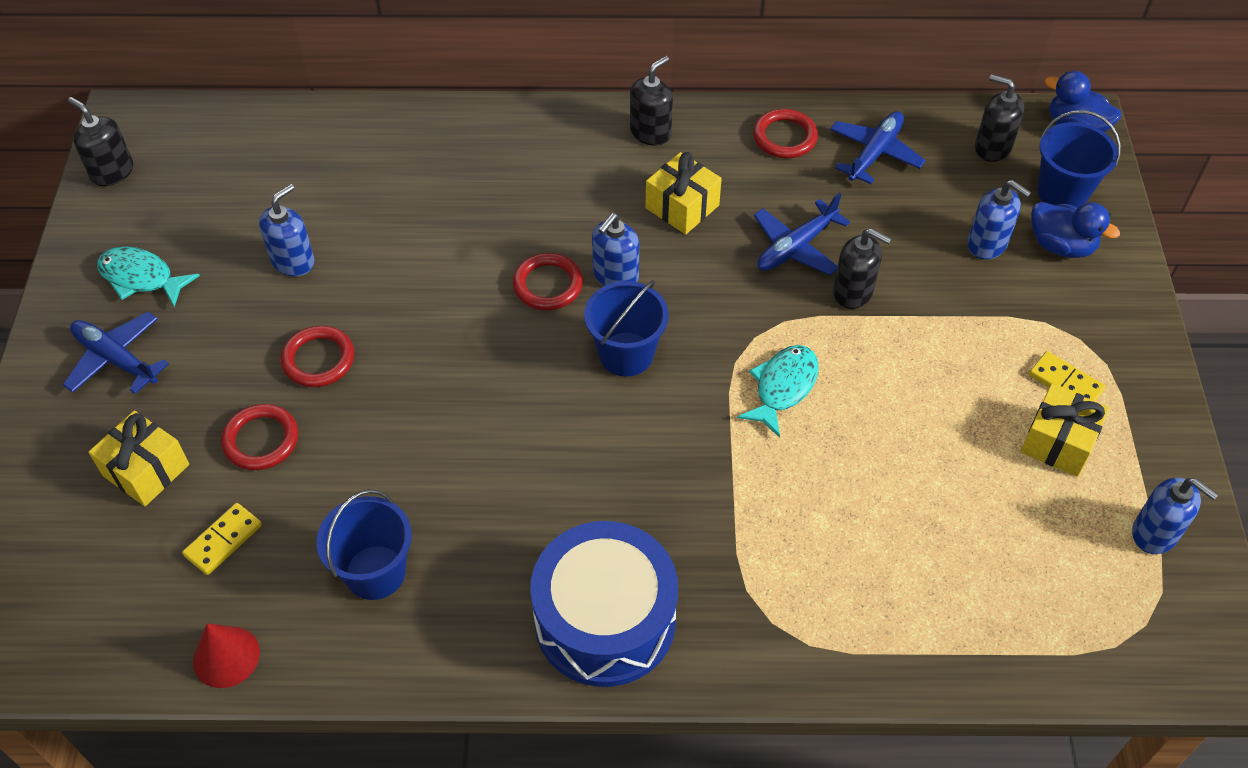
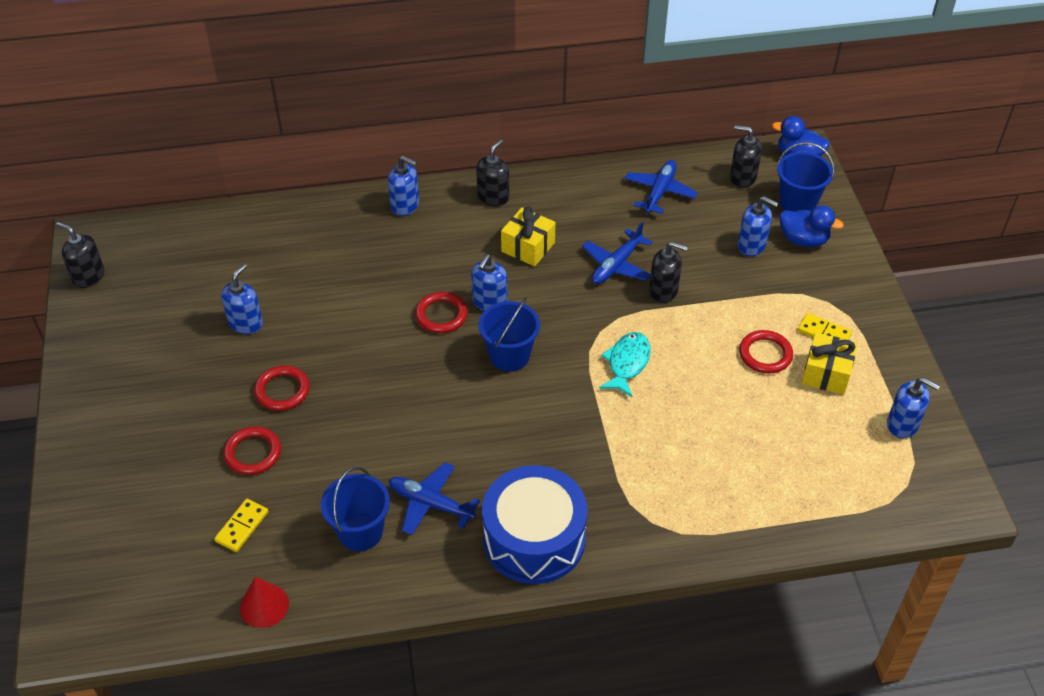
camera: 10 degrees left, 5 degrees down
(116, 359) = (127, 411): blue plane -> blue plane (430, 503)
(141, 278) = (131, 350): turquoise fish -> none
(146, 470) = (171, 486): yellow gift -> none
(533, 129) = (405, 205): none -> blue soap dispenser
(784, 137) = (592, 188): red ring -> red ring (765, 354)

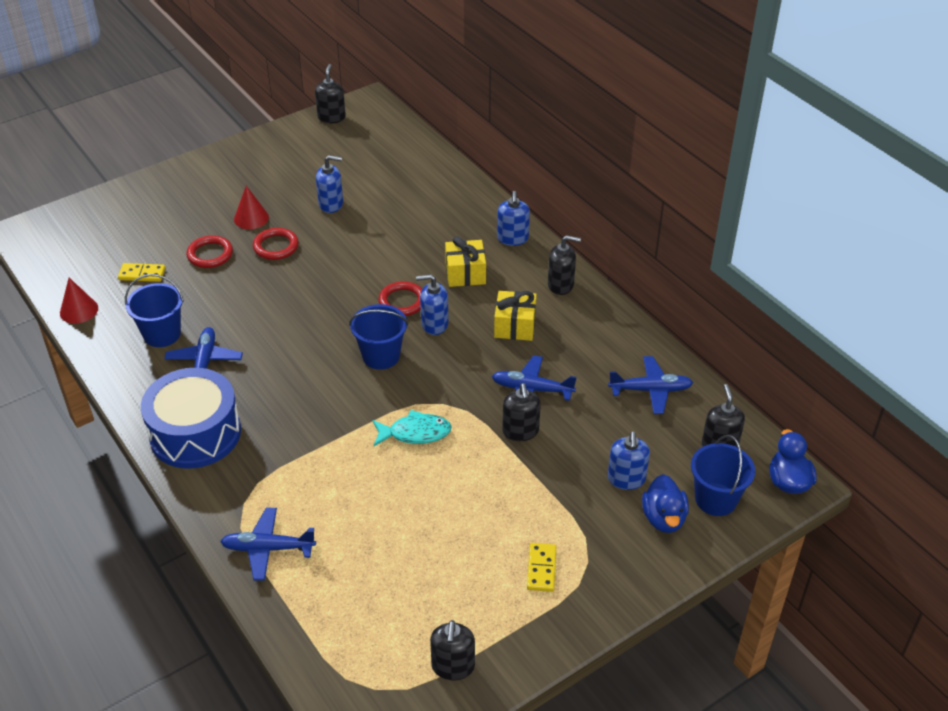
camera: 65 degrees right, 5 degrees down
(216, 398) = (251, 218): none -> red cone
(718, 518) = (268, 548): none -> blue plane
(765, 354) = (484, 529): red ring -> none
(826, 373) = (487, 584): yellow gift -> yellow gift (465, 273)
(902, 424) = (453, 666): blue soap dispenser -> black soap dispenser

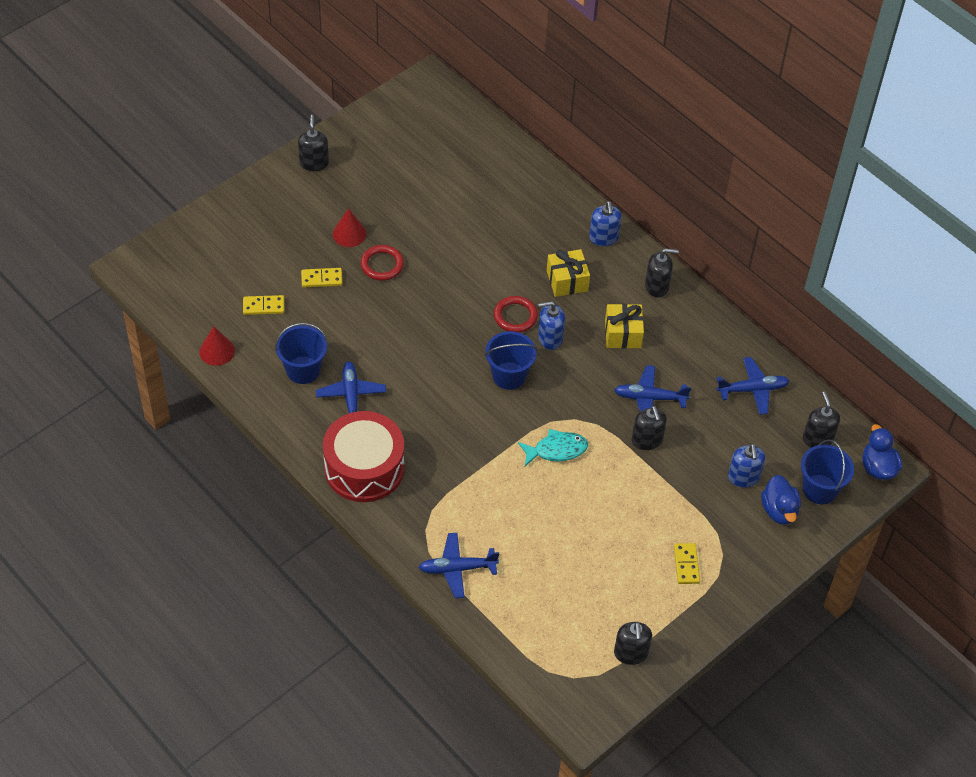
camera: 10 degrees left, 10 degrees up
(195, 433) = (364, 468): blue drum -> red drum
(210, 254) = (321, 279): red ring -> yellow domino
(331, 117) = (396, 104): black soap dispenser -> black soap dispenser (314, 163)
(331, 204) = (422, 211): blue soap dispenser -> none

